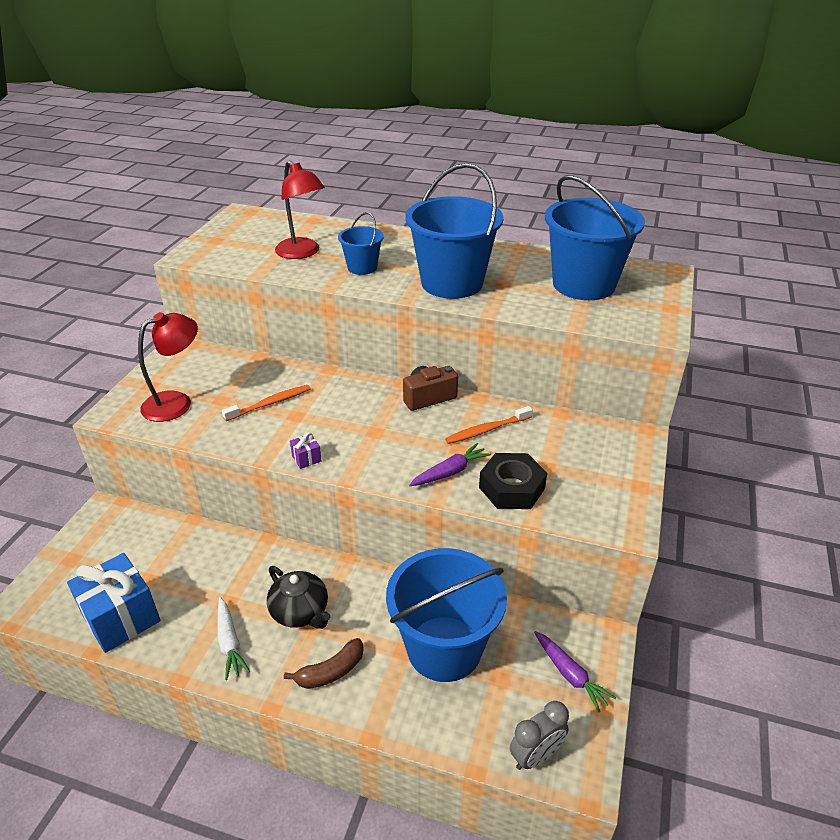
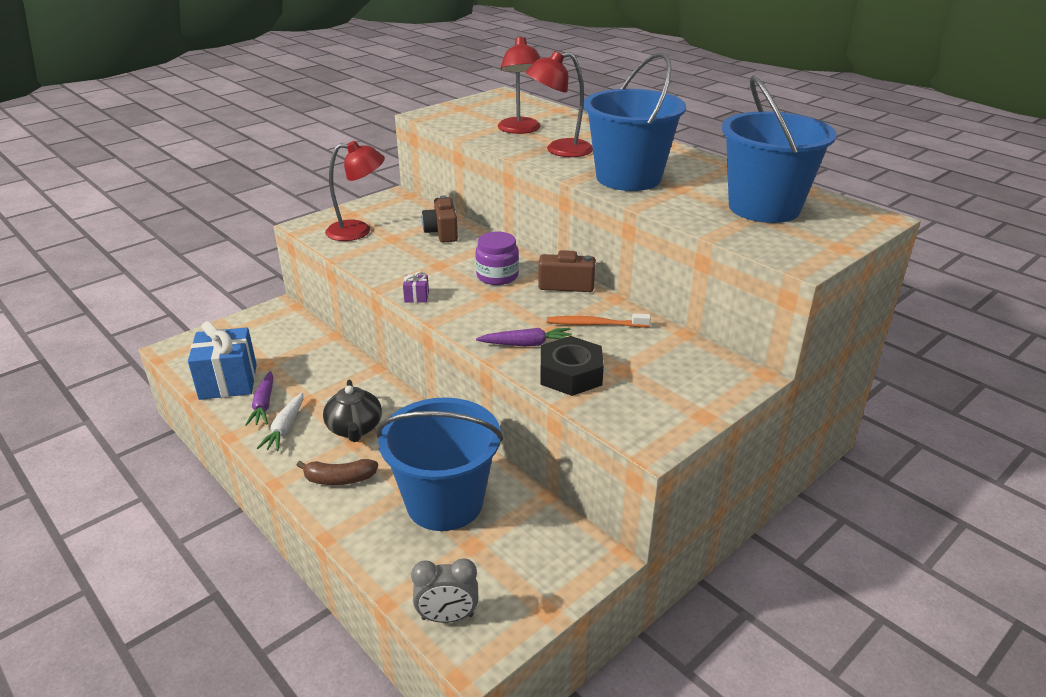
camera: 30 degrees right, 5 degrees down
(265, 377) = (442, 232): none -> brown camera
(270, 403) = (427, 251): orange toothbrush -> none
(360, 409) = (497, 276): none -> purple jar
(362, 267) = (559, 150): blue bucket -> red lamp
(570, 674) = (539, 572): purple carrot -> purple carrot (264, 405)

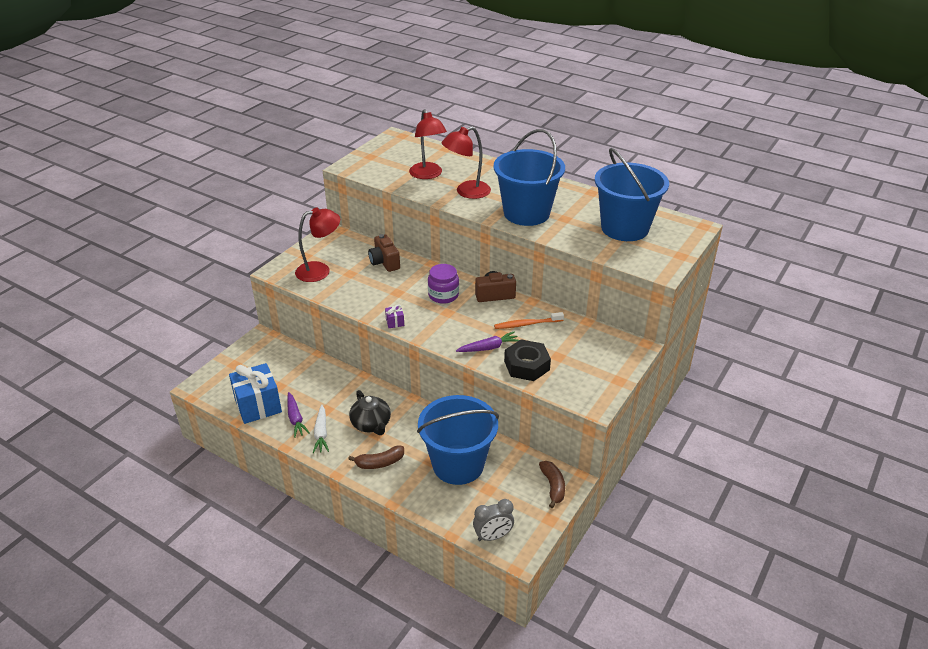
camera: 15 degrees left, 5 degrees up
(570, 562) = (553, 486): none -> brown banana

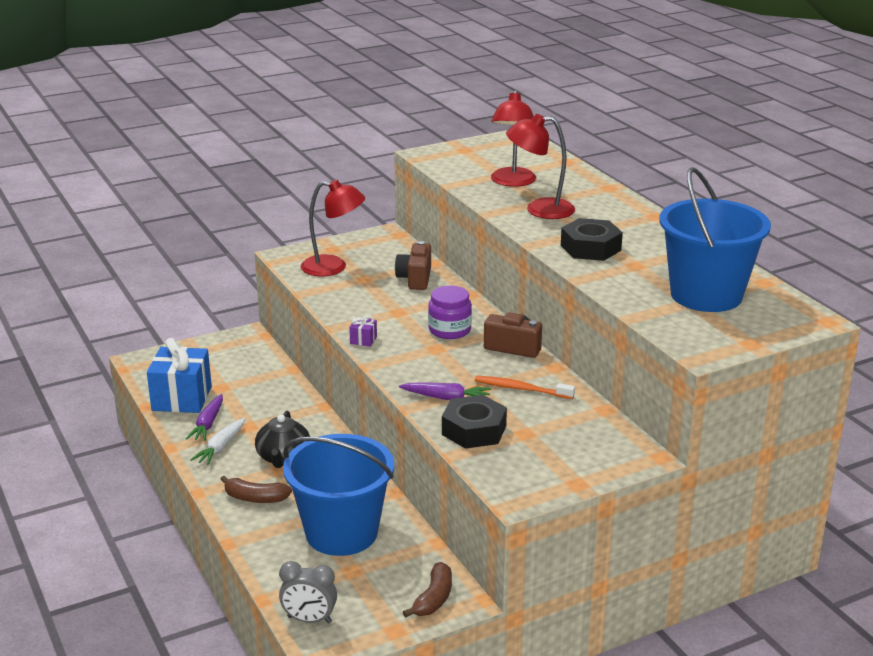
camera: 30 degrees right, 10 degrees down
(526, 213) = (590, 248): blue bucket -> black nut

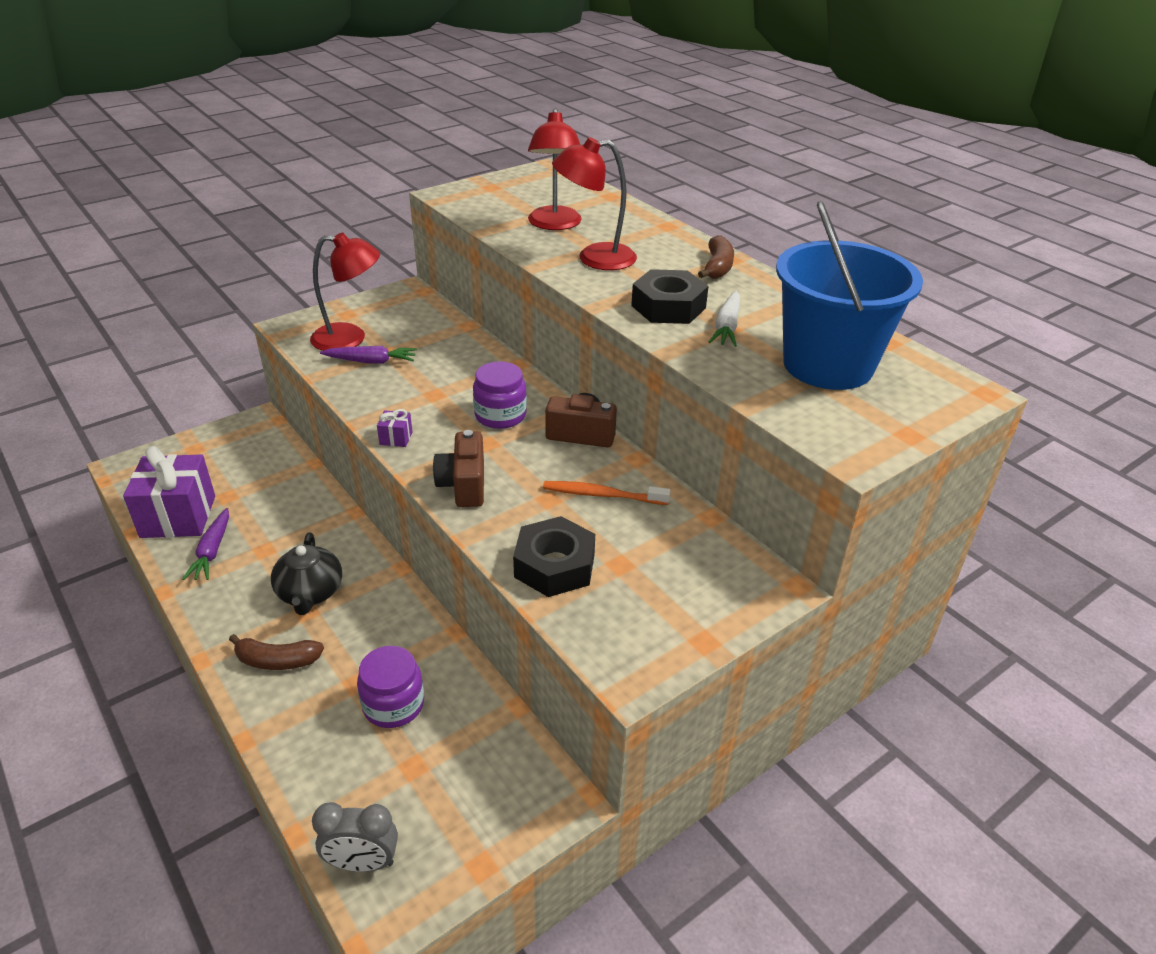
camera: 10 degrees left, 10 degrees up
(182, 398) = (178, 516): blue gift -> purple gift
(221, 447) = (230, 585): white carrot -> white carrot (727, 327)
(341, 533) = (393, 704): blue bucket -> purple jar
(415, 279) = (449, 347): brown camera -> brown camera (464, 485)
(434, 598) = (525, 802): brown banana -> brown banana (717, 267)
(446, 398) = (512, 517): purple carrot -> purple carrot (371, 361)

